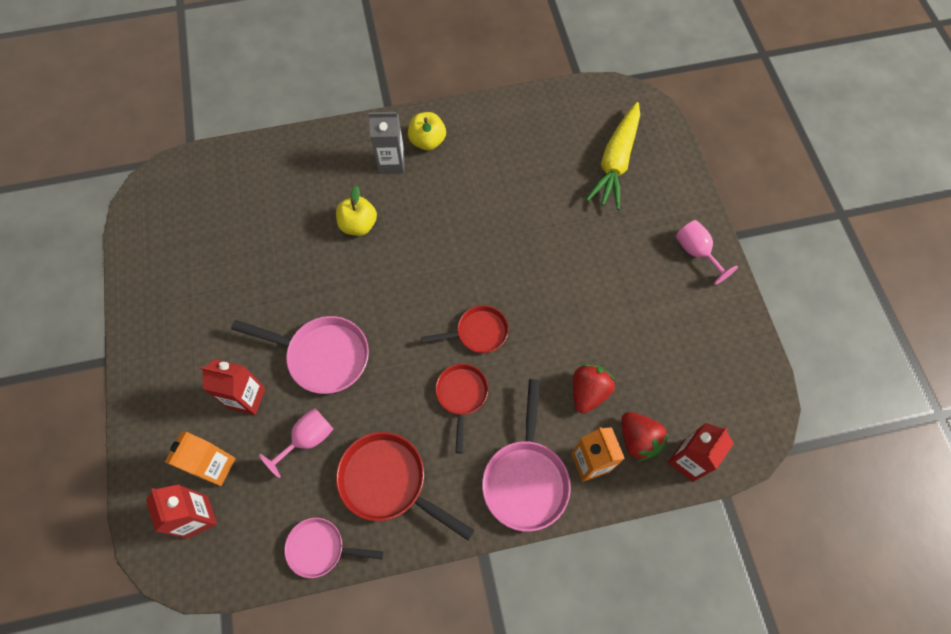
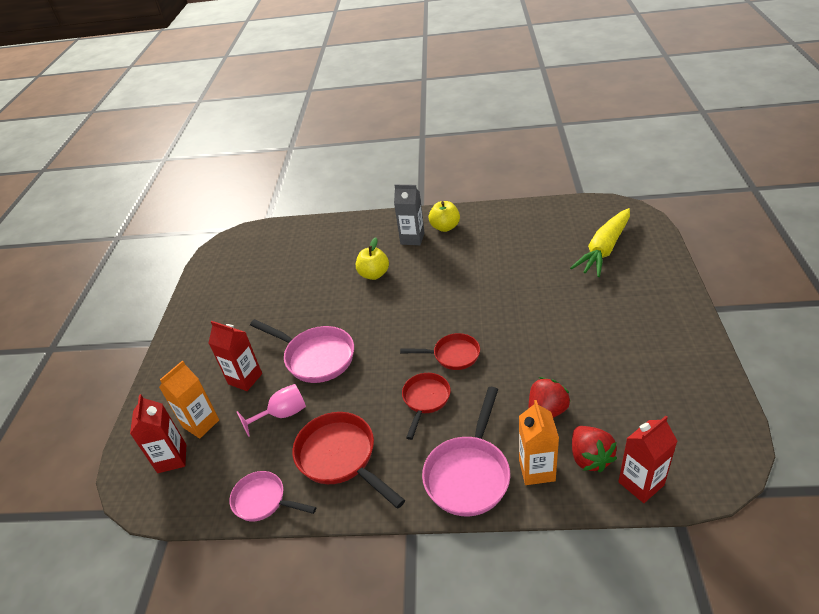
camera: 20 degrees right, 25 degrees down
(696, 252) = (672, 317): pink goblet -> none

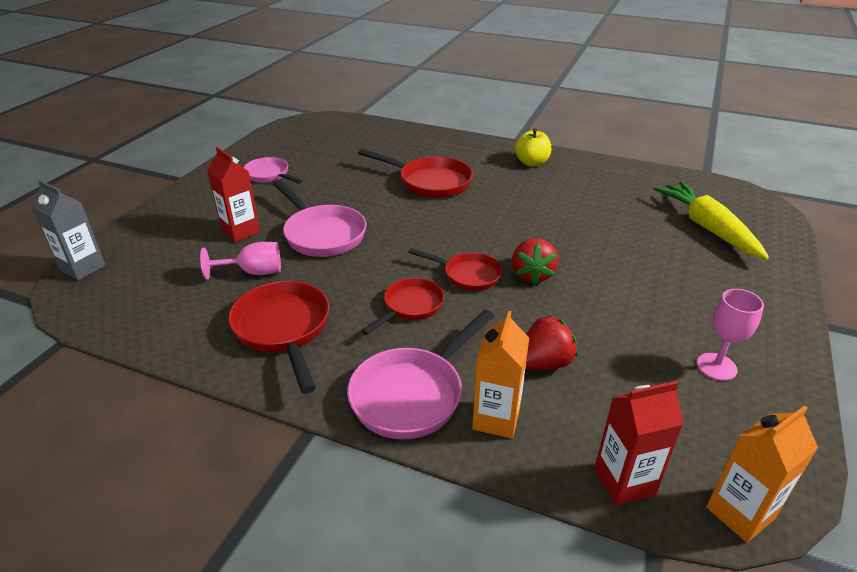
camera: 15 degrees right, 5 degrees down
(172, 458) = (123, 275): red carton -> none
(201, 423) = (172, 255): orange carton -> orange carton (740, 513)
(263, 500) = (178, 342): pink pan -> pink pan (269, 175)
(374, 274) = (430, 182): yellow apple -> red pan
(412, 238) = (490, 163): grey carton -> grey carton (83, 268)
(590, 458) = (571, 429): red strawberry -> red strawberry (532, 275)
(604, 249) = (707, 228): yellow carrot -> yellow carrot turned 105 degrees clockwise
(660, 370) = (716, 366): none -> pink goblet

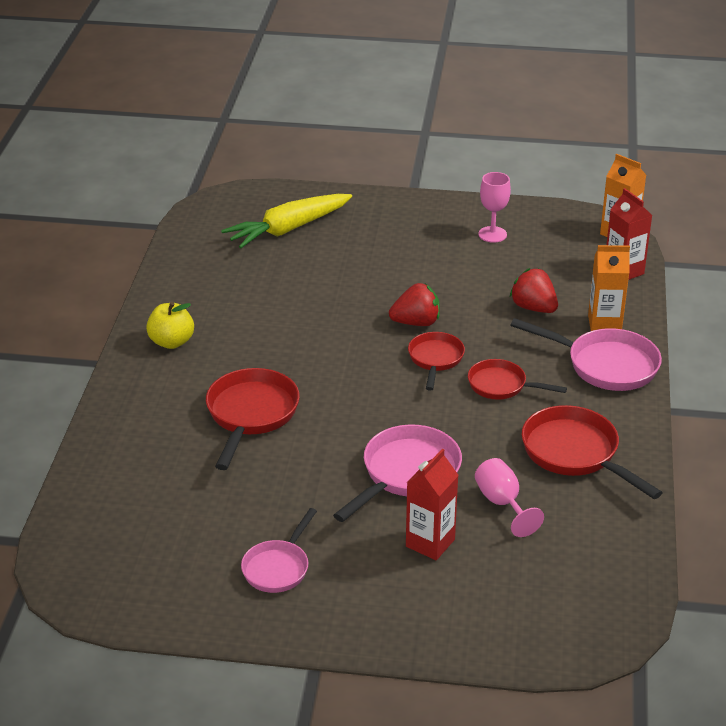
camera: 105 degrees left, 0 degrees up
(83, 268) = (566, 650): grey carton -> none
(283, 330) = (575, 453): red pan -> red pan turned 90 degrees clockwise

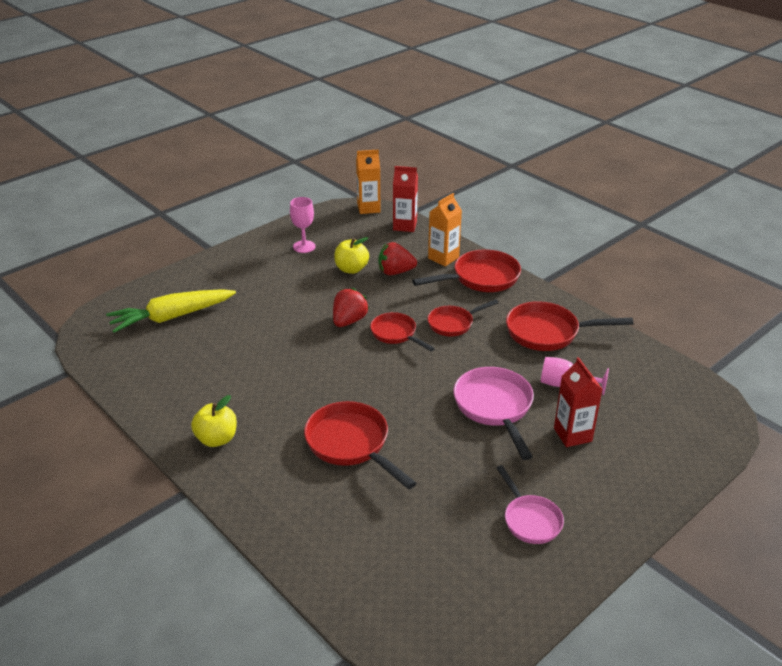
camera: 50 degrees left, 0 degrees up
(288, 229) = (172, 317): yellow carrot -> yellow carrot turned 60 degrees clockwise
(498, 280) = (351, 269): none -> yellow apple
(605, 365) = (481, 278): pink pan -> red pan

